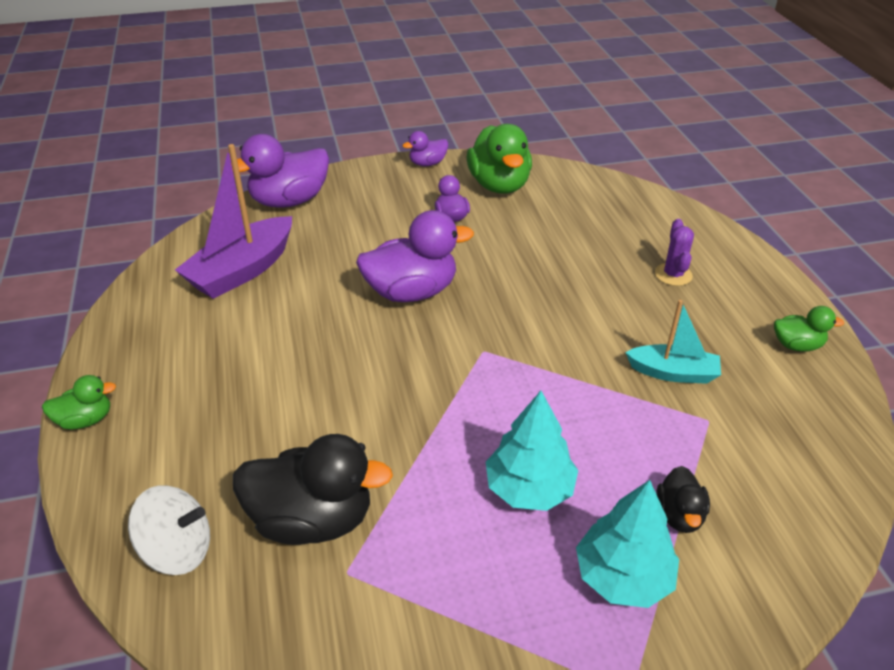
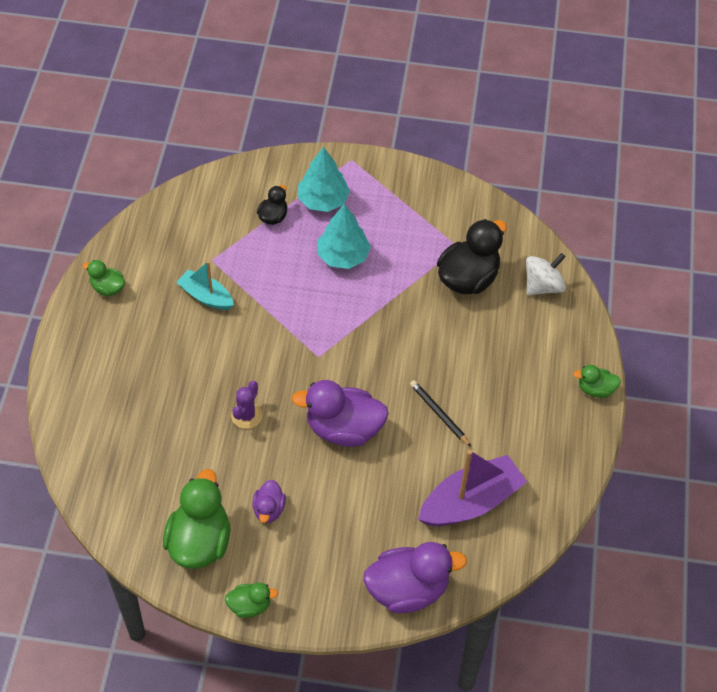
camera: 160 degrees left, 15 degrees up
(178, 550) = (543, 286): white spinning top -> white spinning top turned 120 degrees clockwise
(302, 335) = (439, 414): none -> black pencil
(312, 520) = (468, 278): black duck -> black duck turned 105 degrees clockwise
(427, 163) = (250, 605): purple duck -> green duck
(673, 275) = (134, 376): purple cactus -> purple cactus (246, 415)

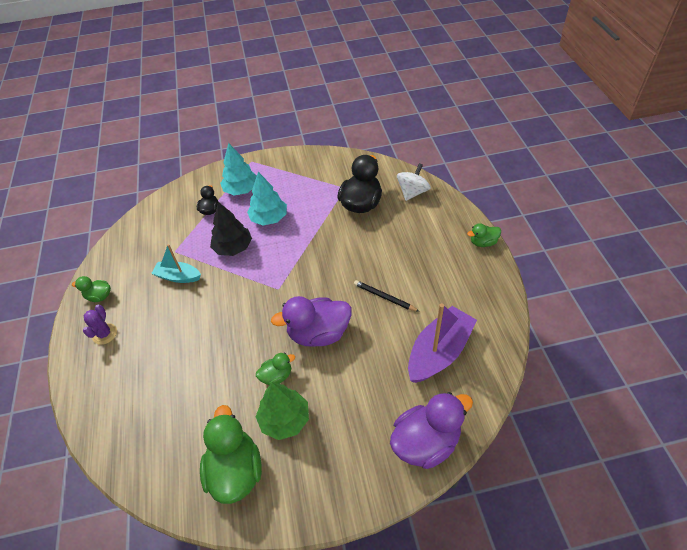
camera: 15 degrees left, 5 degrees down
(246, 415) = (239, 351): purple cactus -> purple cactus (104, 334)
(250, 605) = (300, 512): green duck -> green duck (276, 376)
(269, 509) = (284, 419): purple duck -> green tree
(284, 281) = (233, 247): none -> black tree

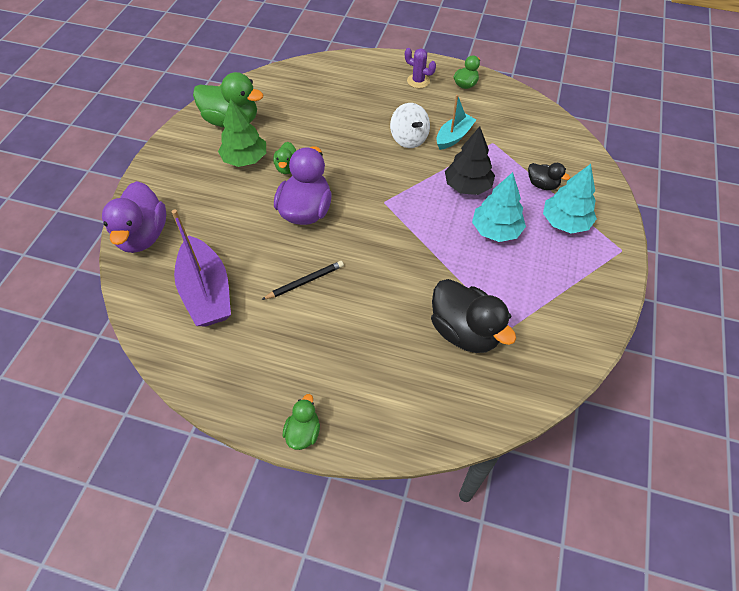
camera: 115 degrees right, 5 degrees up
(412, 192) = (451, 405): white spinning top -> white spinning top (409, 139)

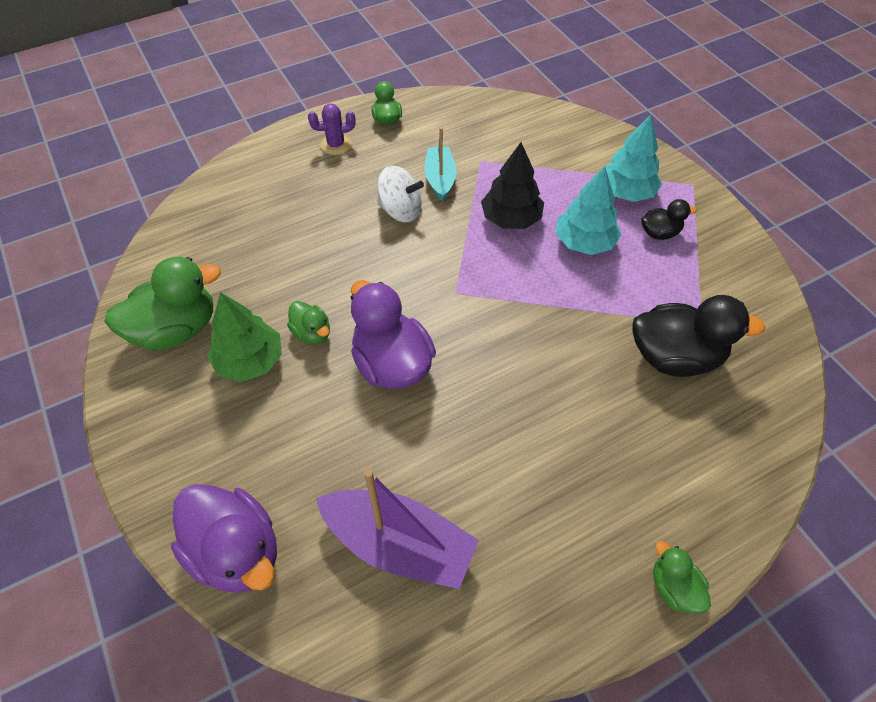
camera: 45 degrees left, 0 degrees up
(305, 281) = (485, 437): black pencil -> none
(542, 185) = (569, 171): black duck -> black duck (659, 233)

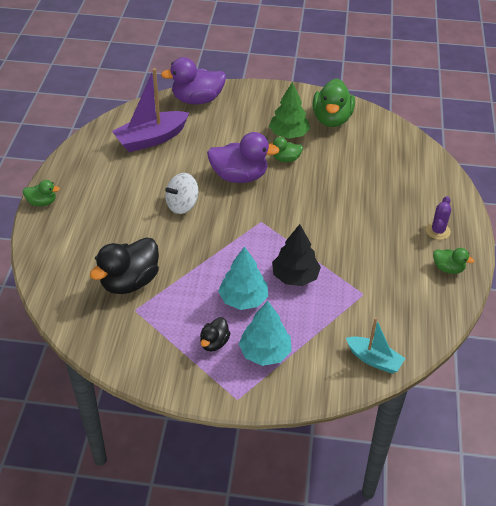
camera: 125 degrees right, 10 degrees down
(400, 210) = (347, 231): white spinning top -> white spinning top (182, 205)
(440, 179) = (361, 263): turquoise boat -> turquoise boat (374, 360)

